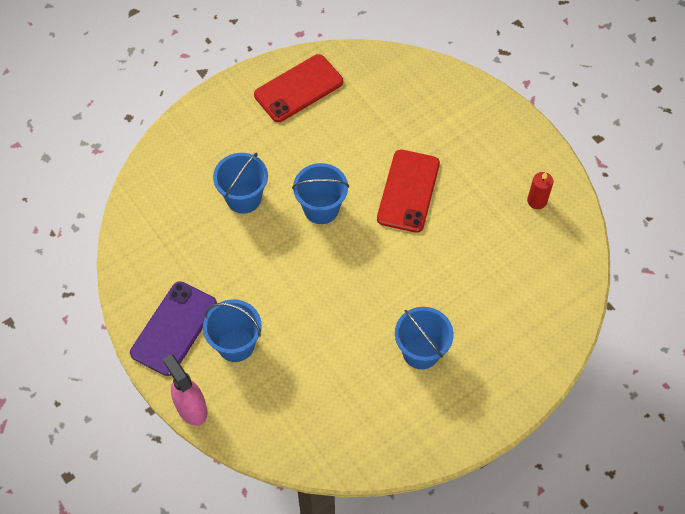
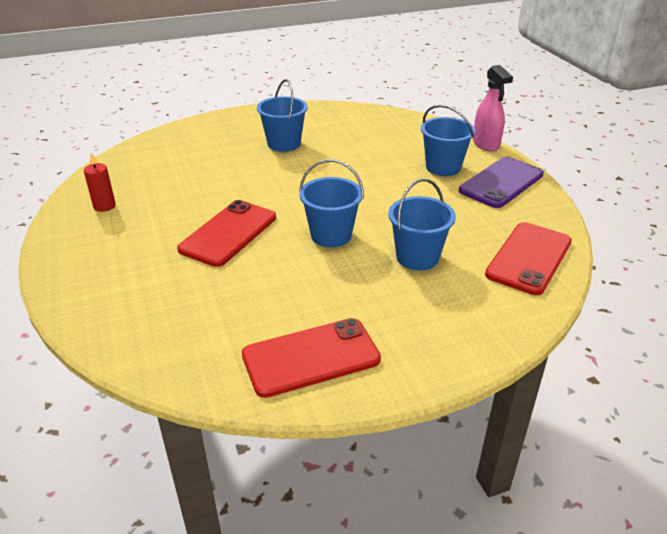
camera: 165 degrees left, 25 degrees down
(152, 218) = (529, 258): none -> red phone

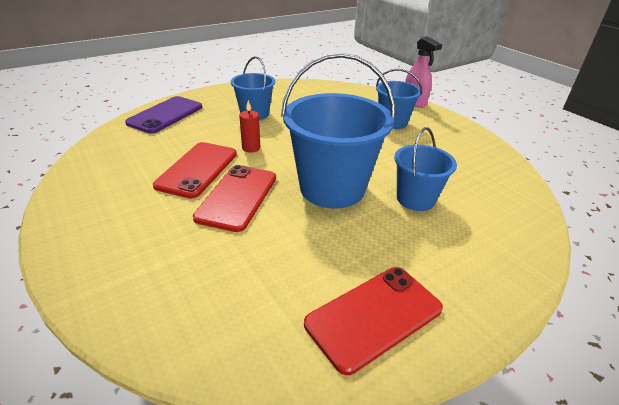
camera: 15 degrees left, 0 degrees up
(104, 206) = (103, 184): red candle -> red candle (251, 148)
(331, 235) = (332, 188): blue bucket -> blue bucket, size x1.76
(501, 183) = (443, 130): purple phone -> purple phone (165, 115)
(529, 258) = (503, 189): red phone -> red phone (197, 169)

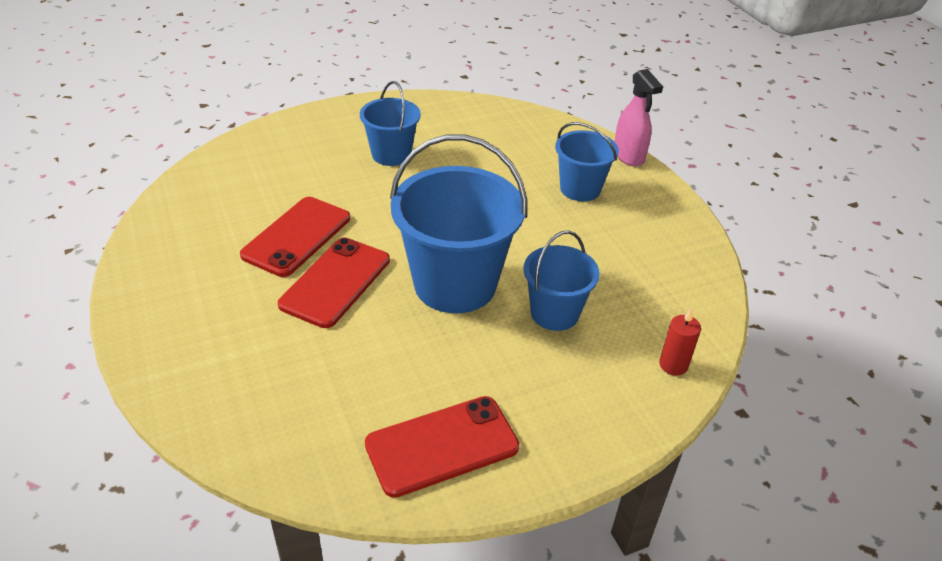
camera: 10 degrees right, 5 degrees up
(165, 115) = (272, 144): purple phone -> none
(251, 148) = (371, 211): red candle -> red candle (673, 365)

